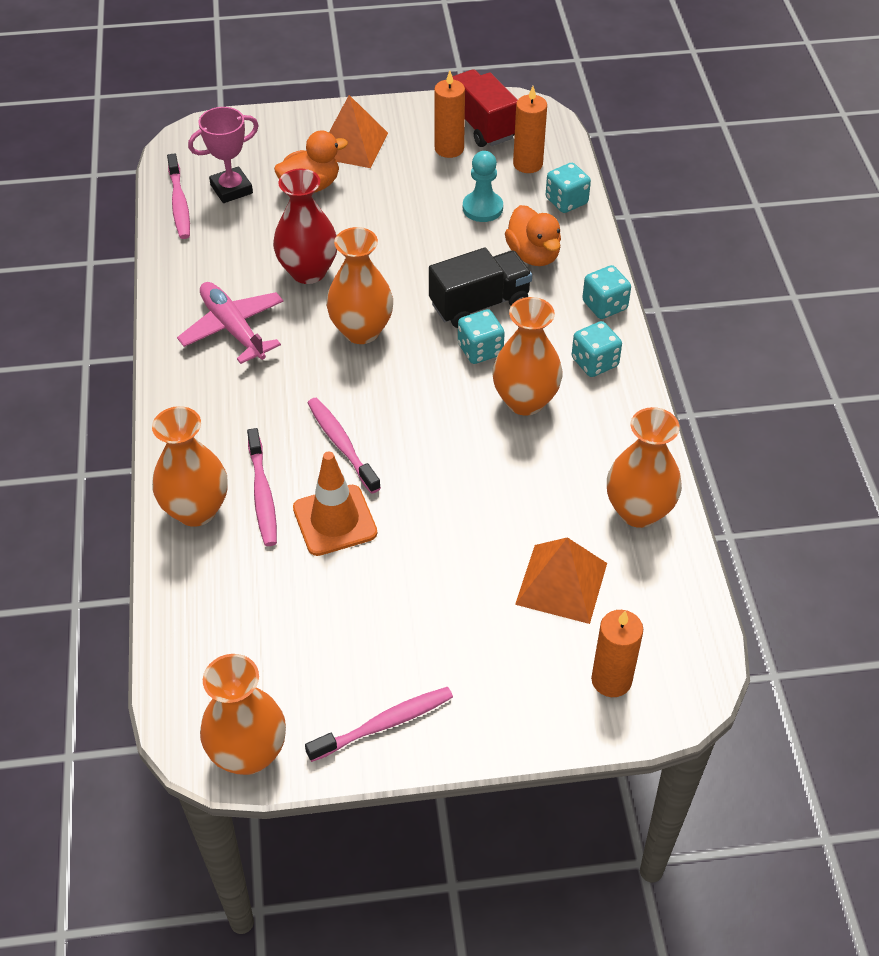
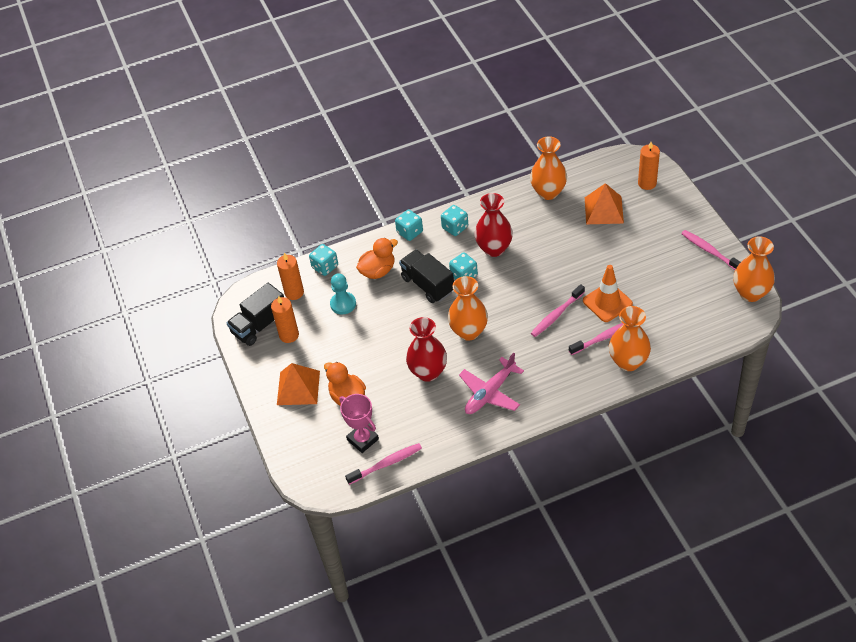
camera: 100 degrees left, 0 degrees up
(480, 125) = (260, 325): red truck -> black truck
(525, 401) = (494, 248): orange vase -> red vase

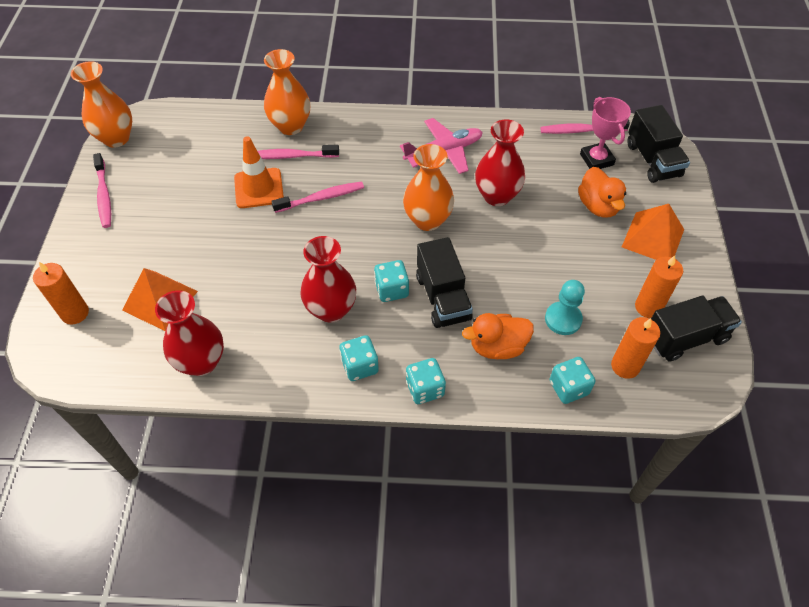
camera: 160 degrees left, 5 degrees up
(316, 459) = (652, 160): none -> black truck
(548, 192) = (201, 362): orange vase -> red vase

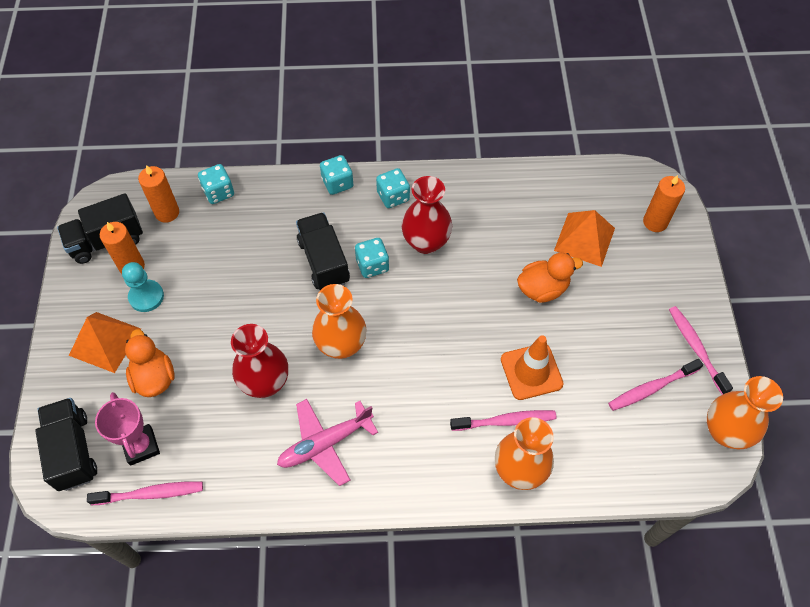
camera: 175 degrees right, 5 degrees up
(201, 362) = (527, 190): red vase -> none
(321, 198) = (459, 364): pink toothbrush -> pink toothbrush (652, 388)
(497, 347) = (275, 220): orange duck -> orange duck (542, 289)
(563, 319) = (214, 249): turquoise pawn -> turquoise pawn (146, 296)

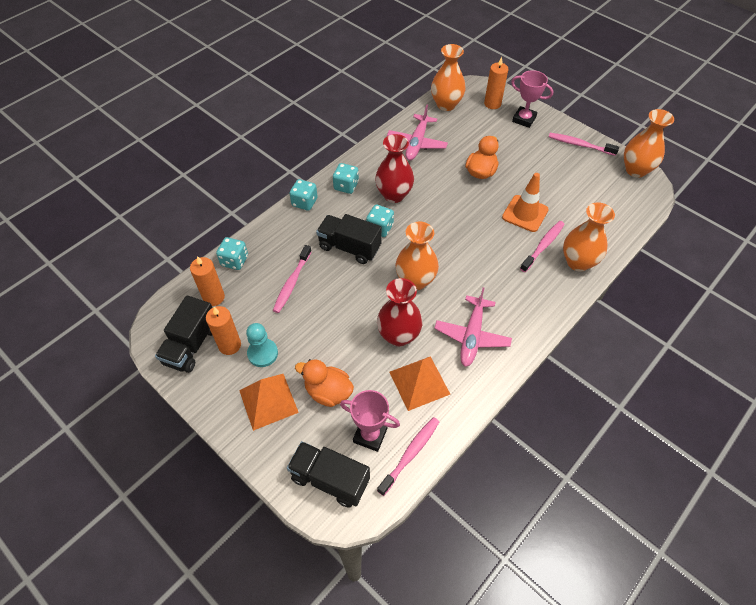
camera: 45 degrees left, 5 degrees down
(516, 204) = (417, 143): none -> pink plane
(584, 239) = (470, 135): orange pyramid -> orange pyramid (419, 383)
(601, 184) = (446, 104): none -> orange vase
(652, 388) = (584, 177): pink toothbrush -> pink toothbrush (292, 282)
(668, 267) = (524, 119): none -> pink trophy

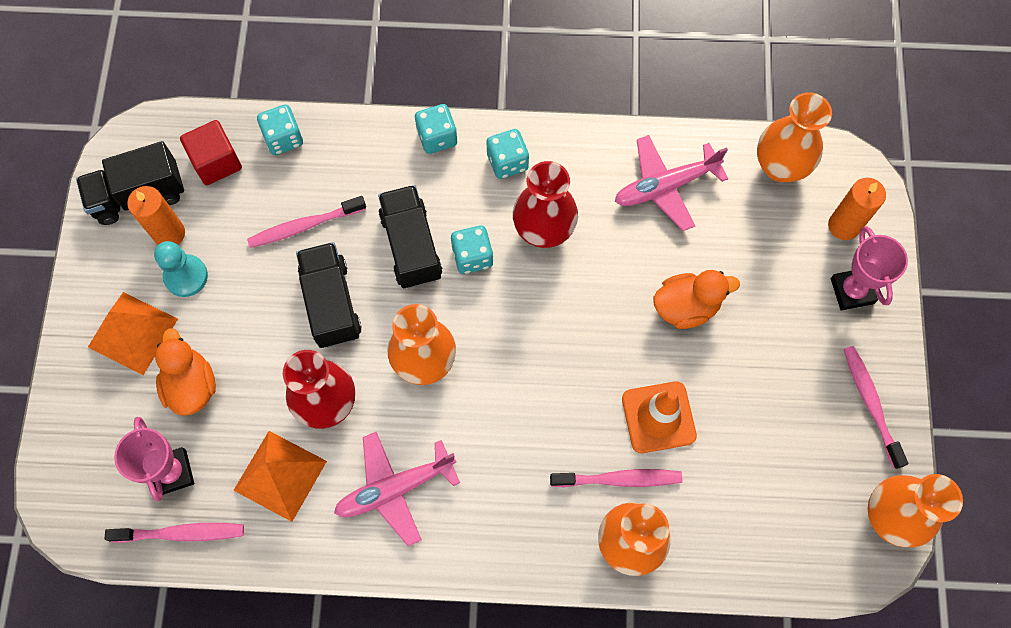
camera: 50 degrees right, 15 degrees up
(214, 297) = (216, 162): orange candle -> red cube
(330, 479) = (90, 471): black truck -> black truck (331, 303)

